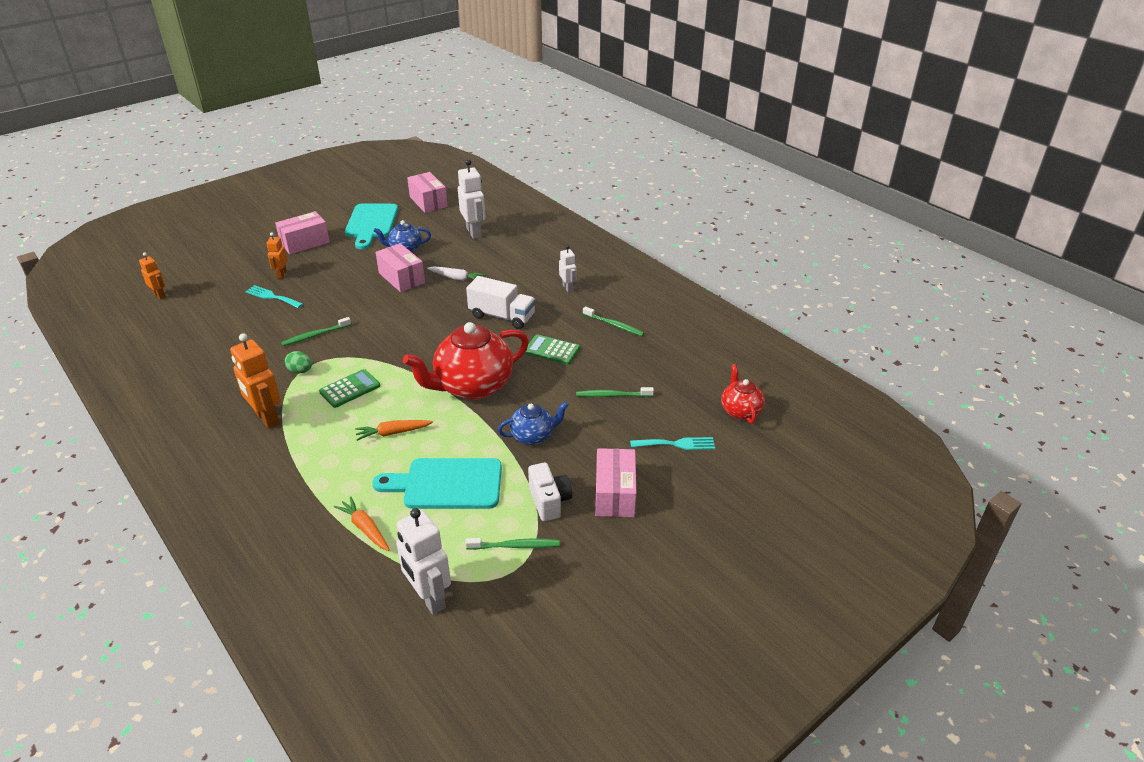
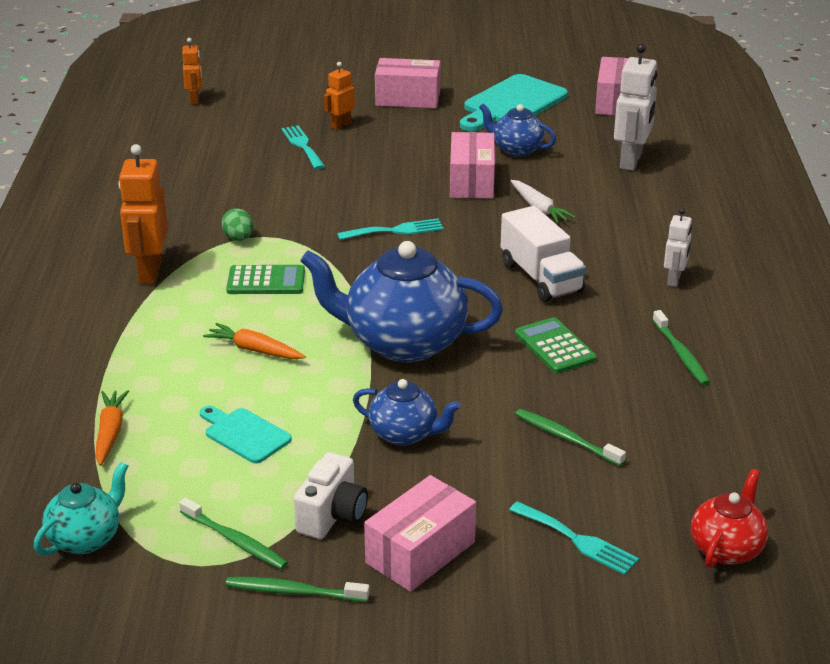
camera: 40 degrees right, 5 degrees down
(315, 335) = (298, 207): green toothbrush -> green toothbrush (293, 591)
(391, 324) = (395, 230): none -> turquoise fork
(429, 598) = (86, 538): white robot -> turquoise teapot
(447, 484) = (244, 434): turquoise cutting board -> turquoise cutting board, size x0.56
(472, 386) = (403, 343): red teapot -> blue teapot

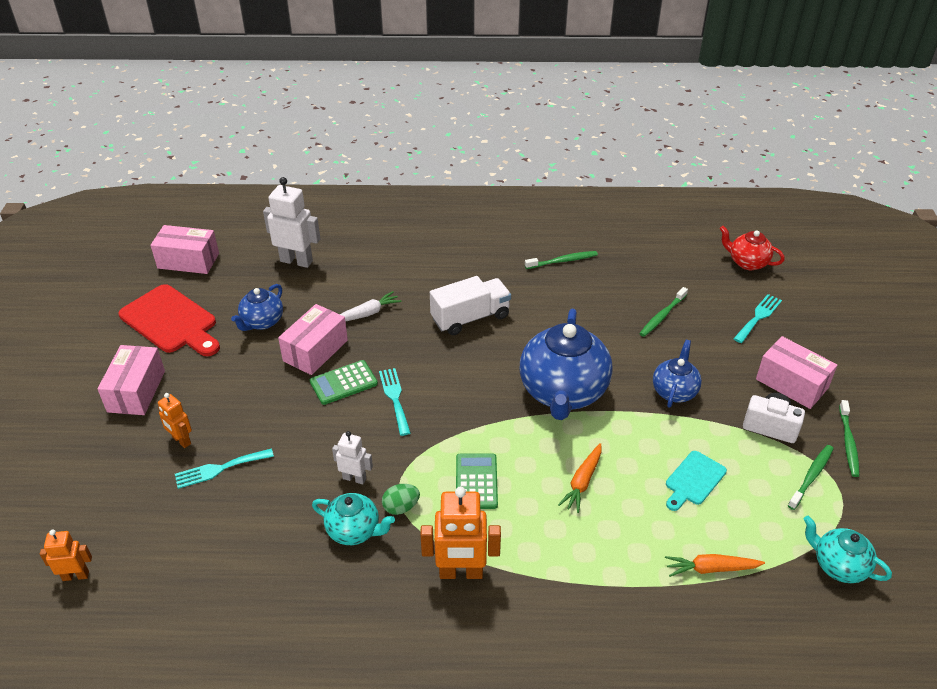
camera: 90 degrees left, 10 degrees up
(214, 215) = (354, 531): none -> turquoise teapot
(472, 182) = (315, 350): pink box -> pink box turned 60 degrees counterclockwise
(512, 104) = (171, 321): turquoise cutting board -> red cutting board
(555, 346) = (560, 315): green calculator -> green calculator (343, 383)
(674, 280) = (473, 255): white robot -> white robot (354, 478)

